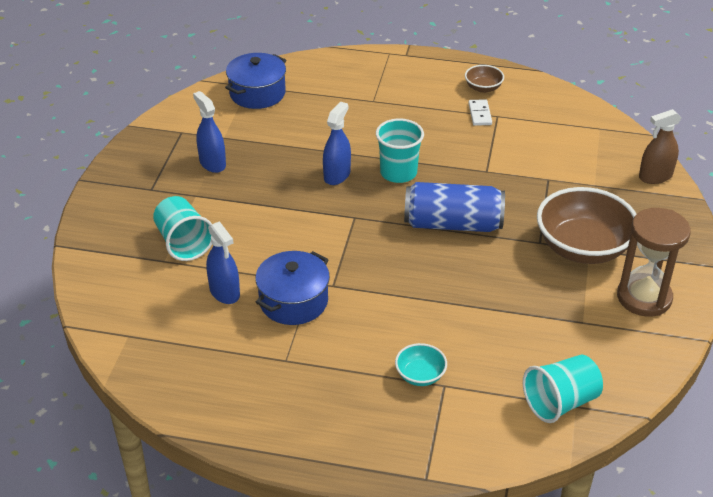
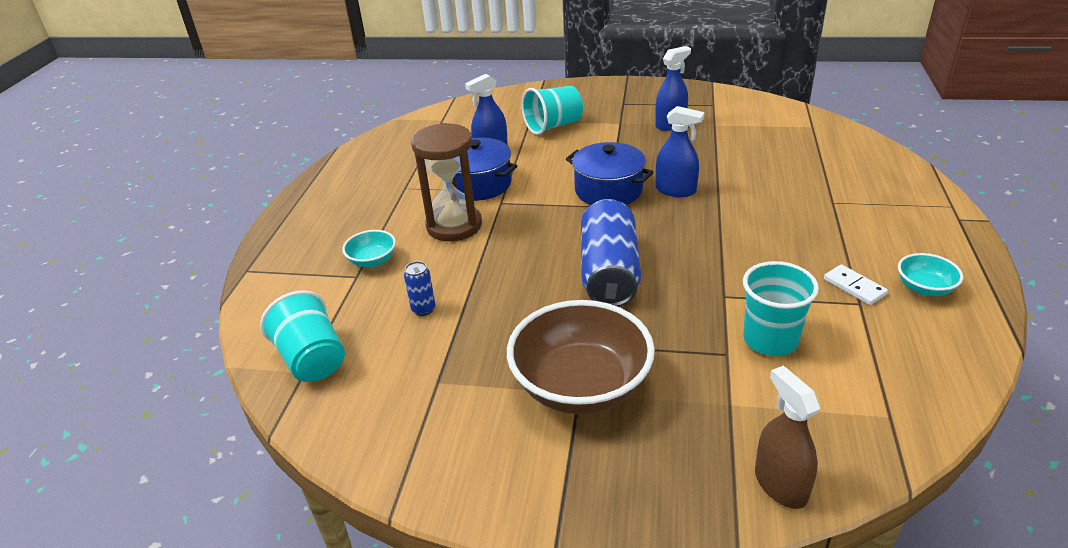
camera: 90 degrees right, 5 degrees down
(257, 93) = (801, 132): blue pot -> blue pot (608, 190)
(398, 173) = (694, 228): turquoise cup -> turquoise cup (770, 340)
(480, 114) = (854, 287): white domino -> white domino turned 60 degrees clockwise
(483, 88) = (924, 288): brown bowl -> turquoise bowl
(496, 334) = (423, 309): none -> blue can
(644, 297) = (481, 448): brown hourglass -> brown hourglass (454, 226)

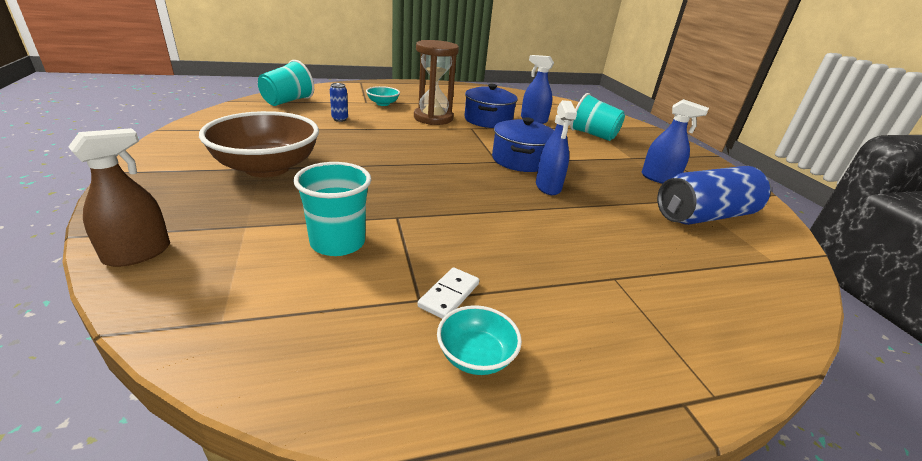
camera: 60 degrees right, 5 degrees down
(609, 272) = (407, 168): blue can -> blue can (704, 215)

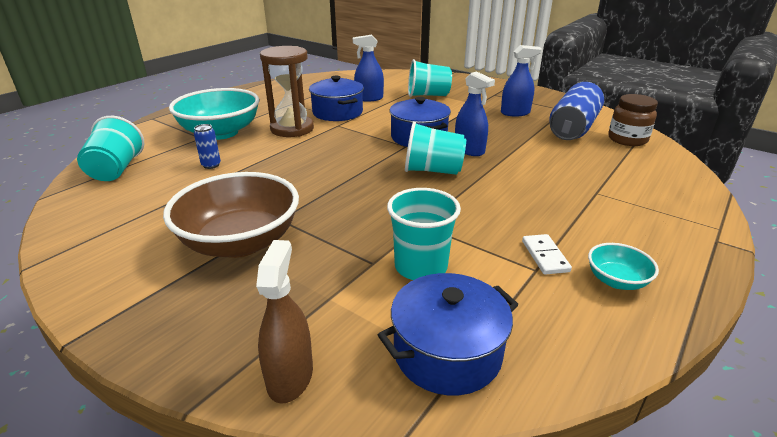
camera: 35 degrees left, 0 degrees up
(237, 306) = (447, 352): none -> blue pot
(383, 104) = (221, 133): turquoise bowl -> turquoise bowl, size x2.16
(483, 187) = (433, 170): none -> turquoise cup
(760, 254) = (627, 139): none -> brown jar

